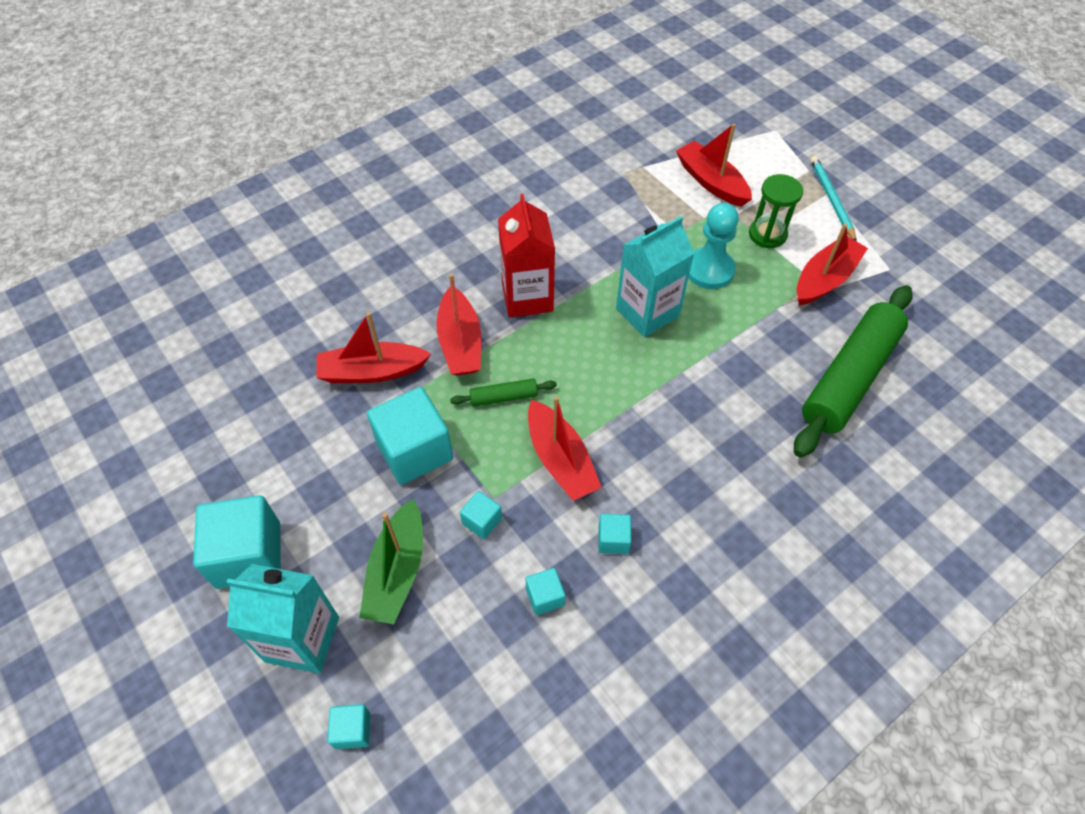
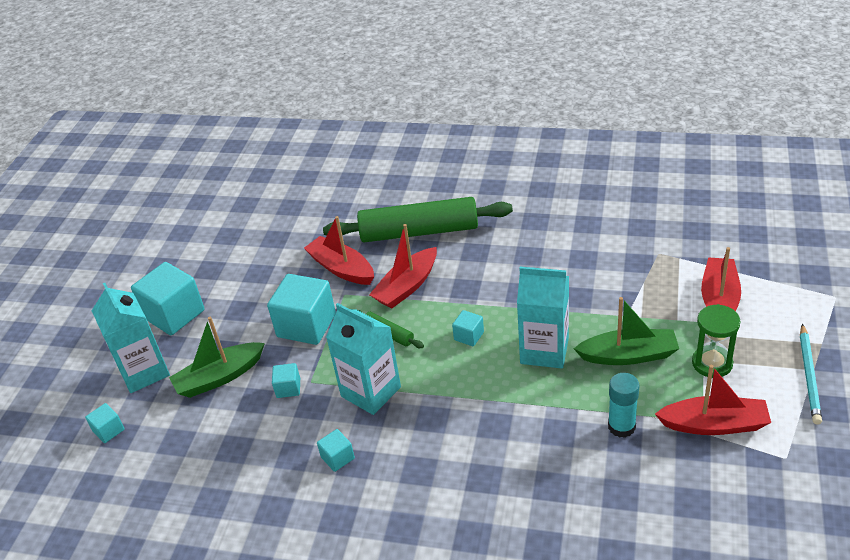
camera: 55 degrees right, 15 degrees down
(527, 297) = (480, 288): red carton -> none
(545, 597) = (264, 453): turquoise cube -> turquoise cube (469, 336)
(560, 460) = (371, 392): red boat -> turquoise carton
(709, 270) = (628, 355): turquoise pawn -> green boat
(775, 328) = (621, 426): none -> turquoise glue stick
(831, 199) = (809, 376): turquoise pencil -> turquoise pencil turned 150 degrees clockwise
(849, 378) = (630, 500): green rolling pin -> green rolling pin (419, 232)

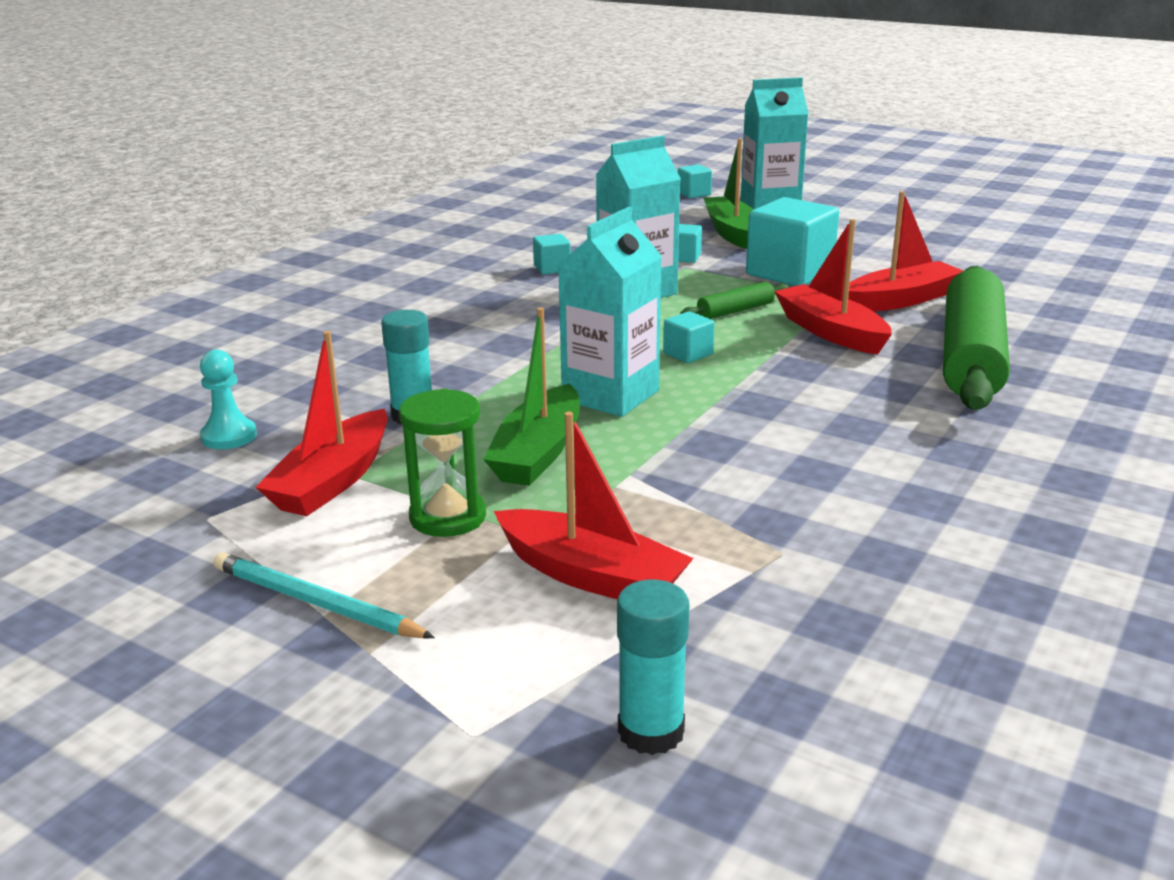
camera: 105 degrees right, 15 degrees down
(174, 314) = (861, 220): turquoise cube -> none
(704, 503) = (229, 436): none -> turquoise pawn
(794, 257) = (651, 732): none -> turquoise glue stick

